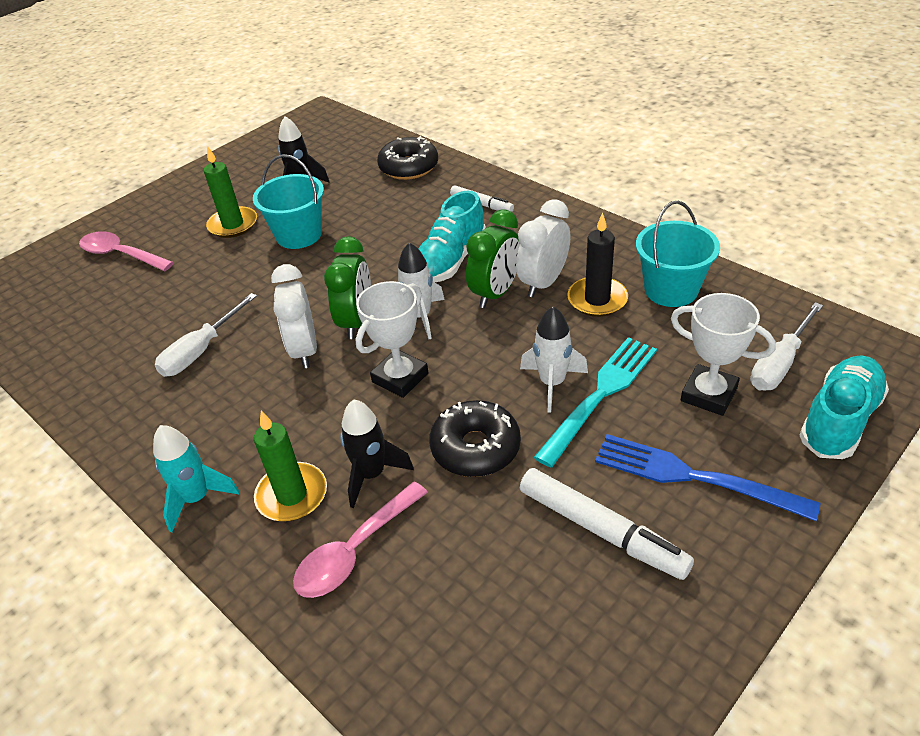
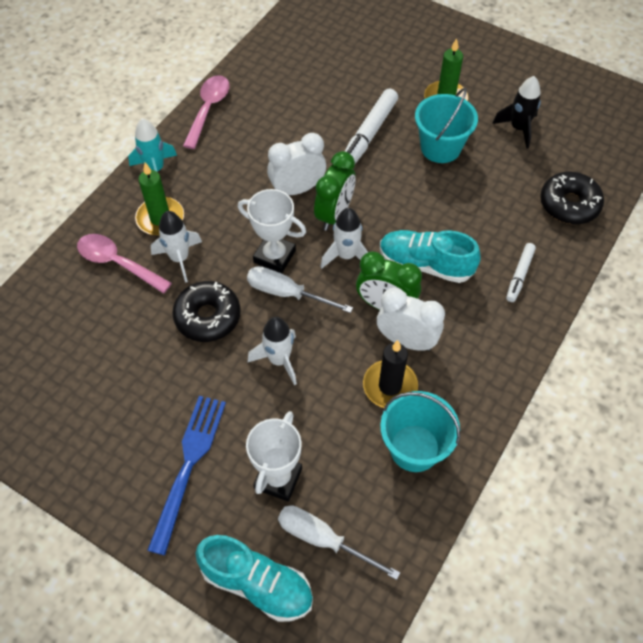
camera: 75 degrees right, 15 degrees up
(121, 254) = (391, 43): pink spoon -> pink spoon (208, 109)
(201, 351) = (289, 128): white screwdriver -> white screwdriver (287, 293)
(357, 322) = (334, 214): green clock -> green clock turned 60 degrees counterclockwise
(371, 474) = (179, 258): black rocket -> white rocket
(600, 395) = (269, 395): turquoise fork -> none
(601, 530) = (137, 405): white marker -> white marker (368, 135)

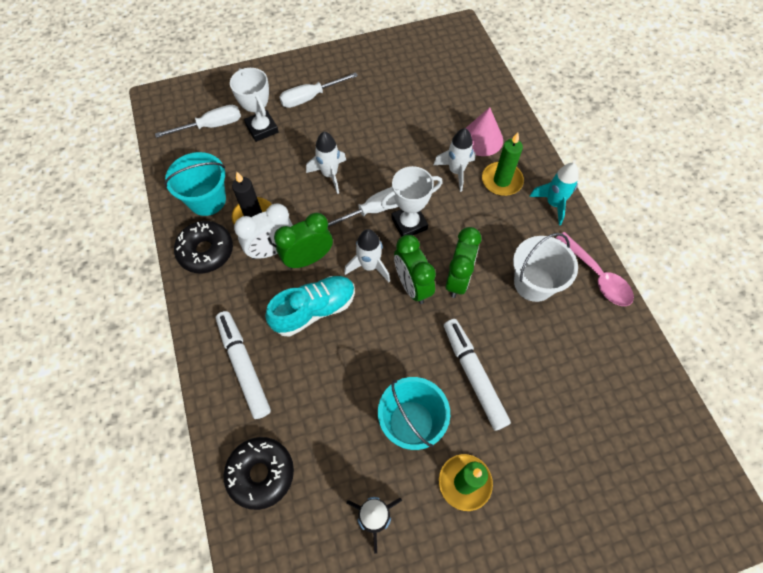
camera: 130 degrees right, 5 degrees up
(118, 263) = (481, 139): pink spoon -> pink cone
(188, 466) = (310, 97): blue fork -> white screwdriver
(208, 317) = (396, 159): black donut -> black donut (206, 251)
(253, 142) = (534, 283): none -> white bucket
(257, 583) = (223, 89): turquoise shoe -> none
(297, 189) = (458, 279): white clock -> green clock
(519, 275) = (243, 366): white marker -> white marker, size x1.70

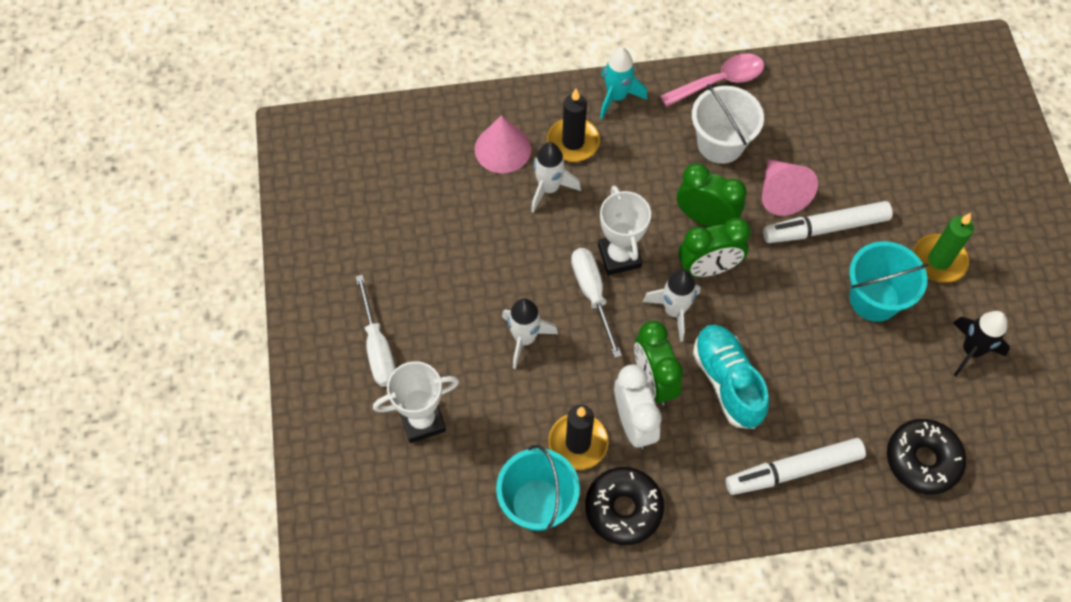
camera: 80 degrees left, 0 degrees up
(211, 126) = (400, 493): white screwdriver -> none
(498, 335) = (781, 194): none -> pink cone
(501, 181) = (573, 142): green candle -> black candle

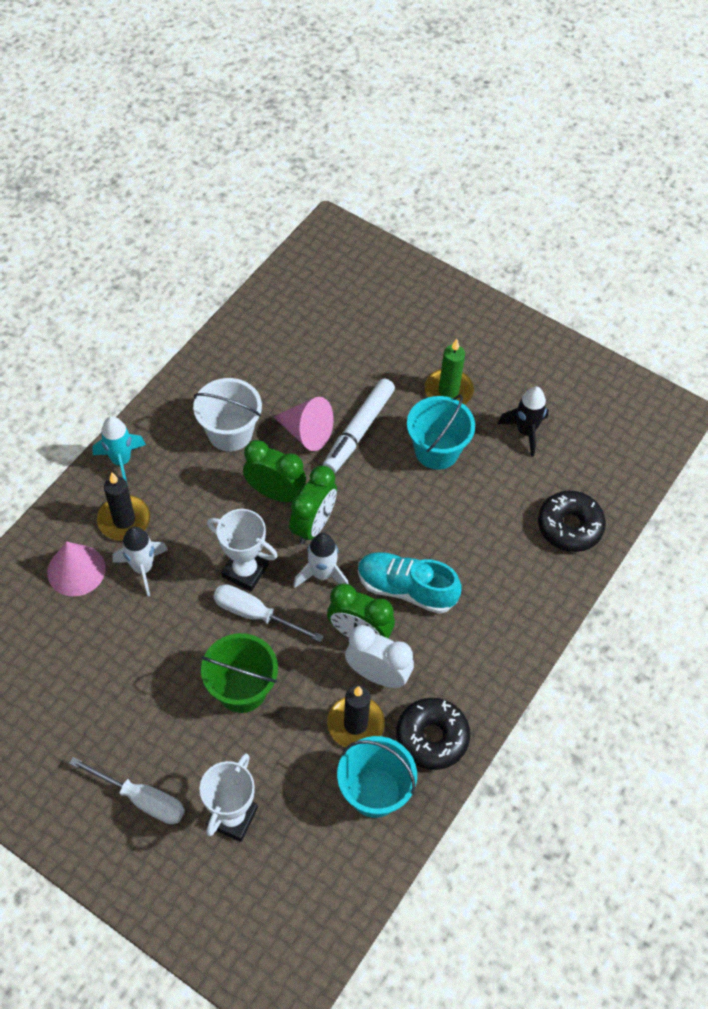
camera: 50 degrees left, 5 degrees down
(525, 339) = (242, 689): white rocket -> green bucket
(705, 218) = (275, 493): green clock -> green clock turned 45 degrees clockwise
(719, 81) = (183, 390): pink spoon -> none
(793, 470) = (506, 607): white marker -> none

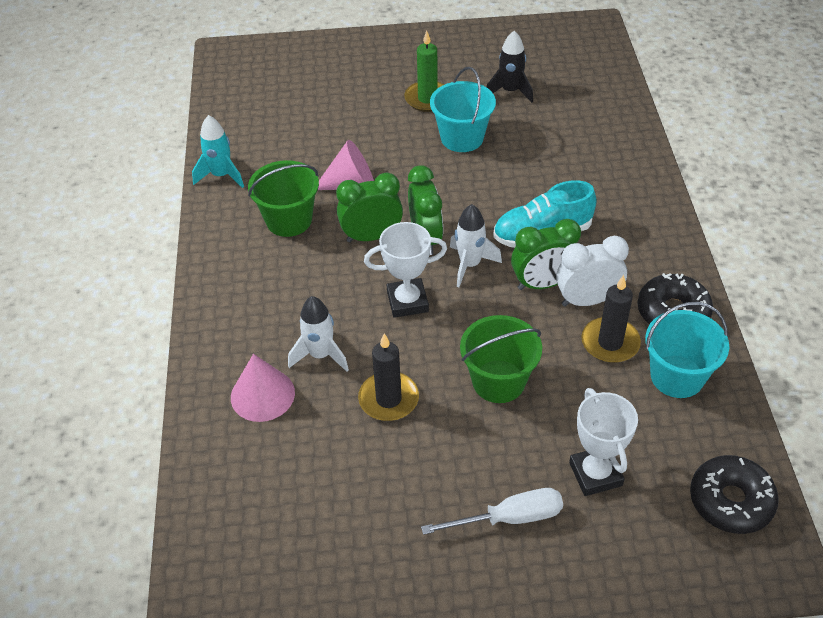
camera: 35 degrees left, 10 degrees down
(121, 461) = (216, 294): turquoise rocket -> turquoise rocket (221, 175)
(124, 520) = (265, 332): black candle -> black candle (388, 399)
(230, 432) = (289, 220): white bucket -> green bucket
(255, 614) = (450, 324): white screwdriver -> none
(359, 431) = (390, 160): white marker -> none
(569, 526) = (606, 126): black donut -> black donut (731, 501)

